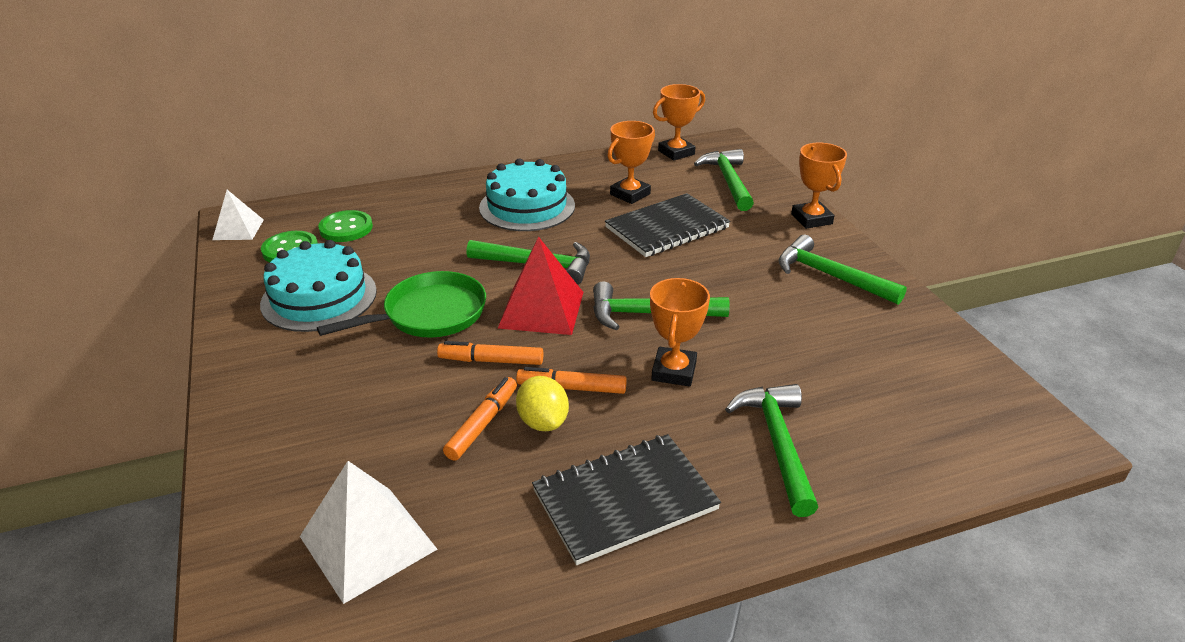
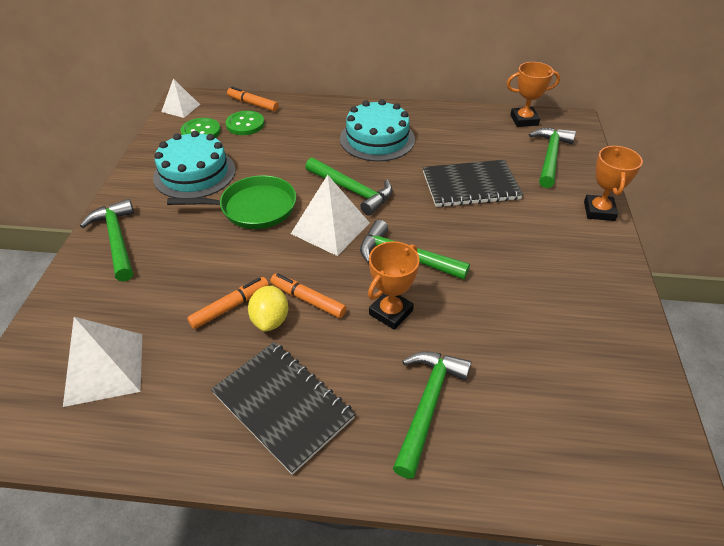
camera: 25 degrees right, 10 degrees up
(492, 361) = (269, 258): orange marker -> orange marker (253, 104)
(541, 309) = (330, 228): red pyramid -> white pyramid
(625, 500) = (283, 406): black notebook -> black notebook turned 45 degrees clockwise
(630, 194) = (461, 148): orange trophy -> none
(830, 276) = (578, 269): green hammer -> green hammer (117, 240)

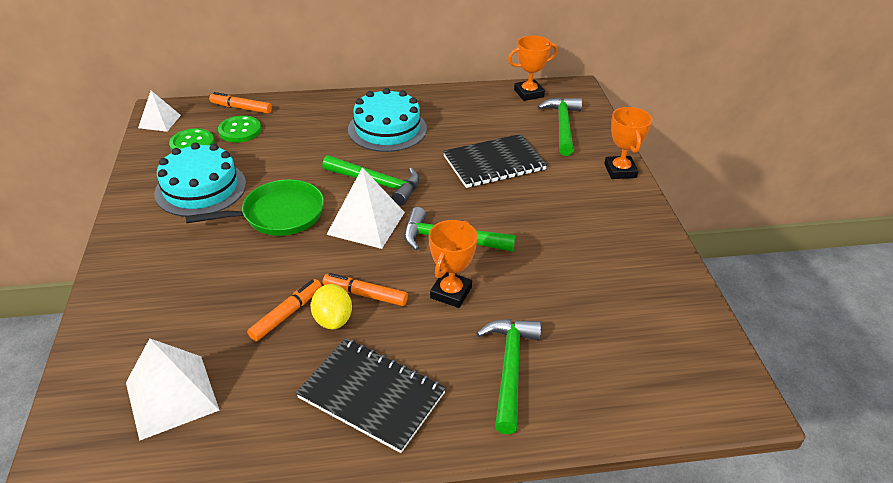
camera: 15 degrees left, 5 degrees down
(117, 240) = (137, 268): green hammer -> none

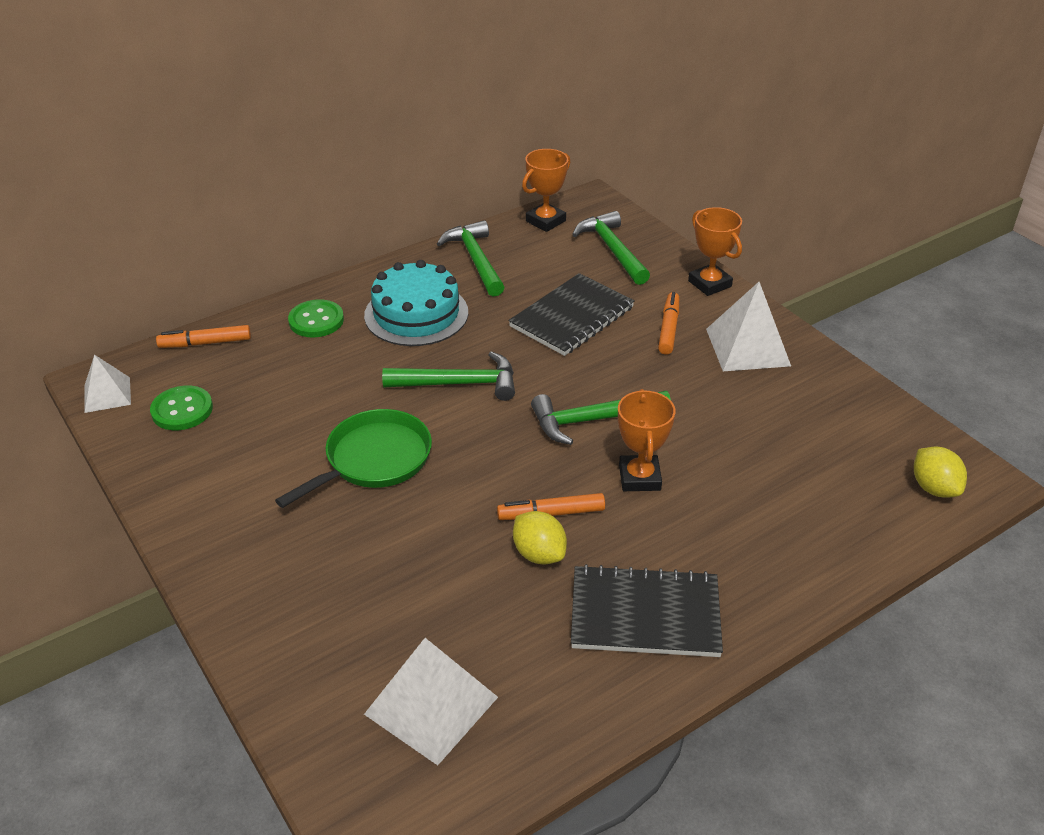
camera: 25 degrees left, 0 degrees up
(200, 188) = (246, 461): turquoise cake -> none
(240, 130) = (230, 373): green button -> green button (316, 320)
(286, 314) = (482, 568): orange marker -> orange marker (668, 329)
(366, 223) = (485, 434): white pyramid -> white pyramid (748, 347)
(510, 369) = (758, 532): green hammer -> green hammer (476, 260)
(692, 392) = (934, 488): none -> yellow lemon

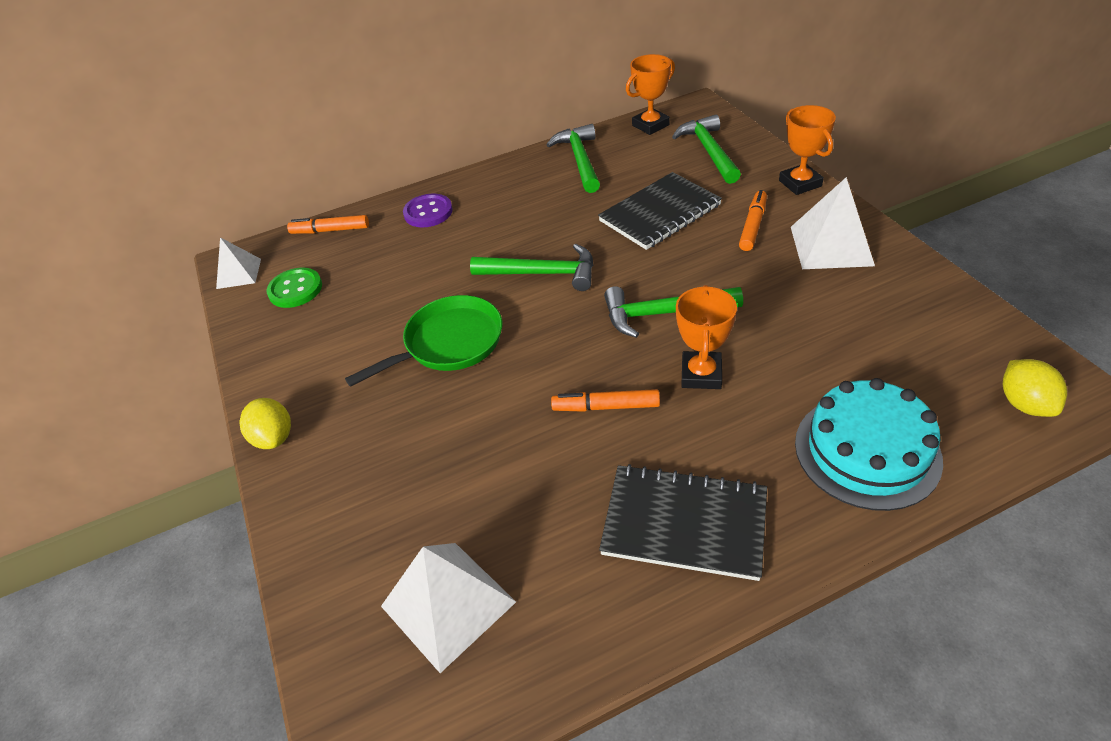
camera: 15 degrees right, 5 degrees up
(316, 320) = (428, 212): green button -> purple button
(416, 314) = (517, 208): turquoise cake -> turquoise cake (867, 451)
(539, 554) = (586, 448): yellow lemon -> yellow lemon (274, 437)

